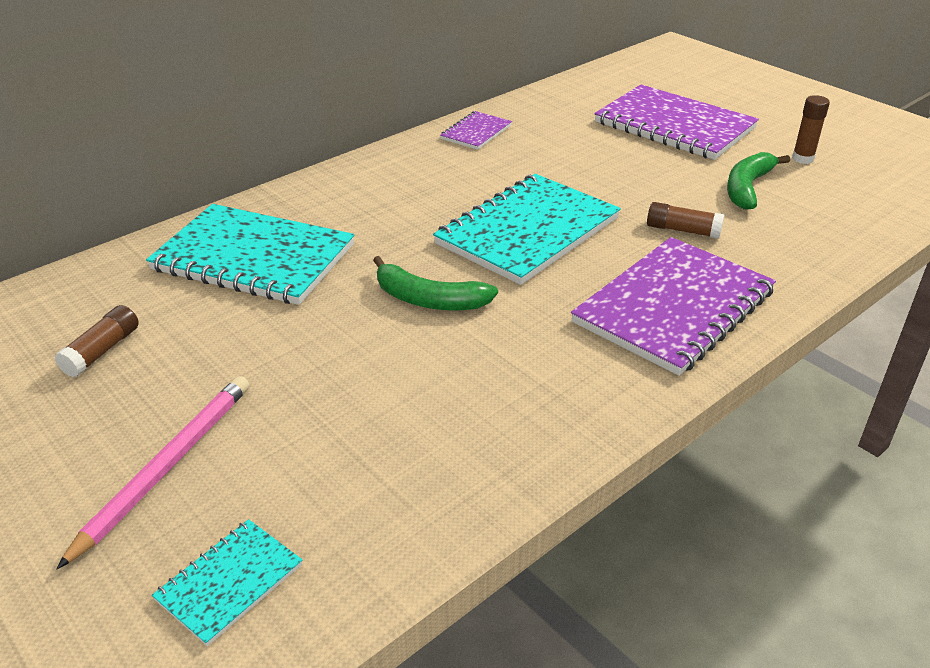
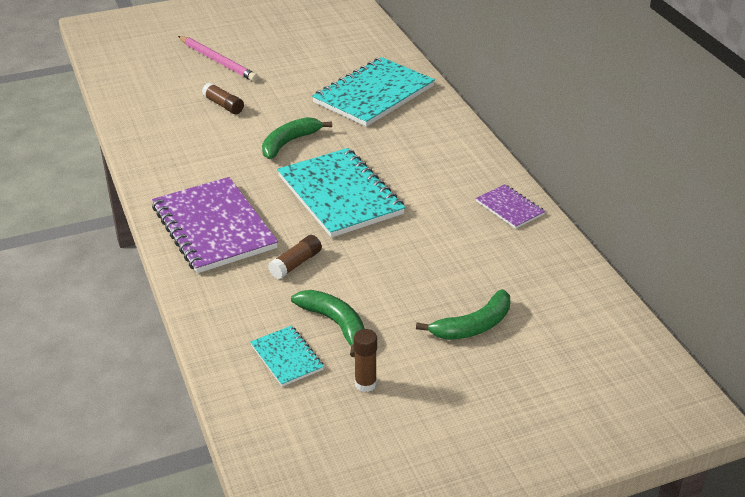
camera: 110 degrees right, 0 degrees up
(102, 351) = (314, 50): brown glue stick -> brown glue stick (223, 105)
(229, 582) = (143, 69): turquoise notebook -> turquoise notebook (287, 357)
(674, 126) = (473, 326): purple notebook -> green banana

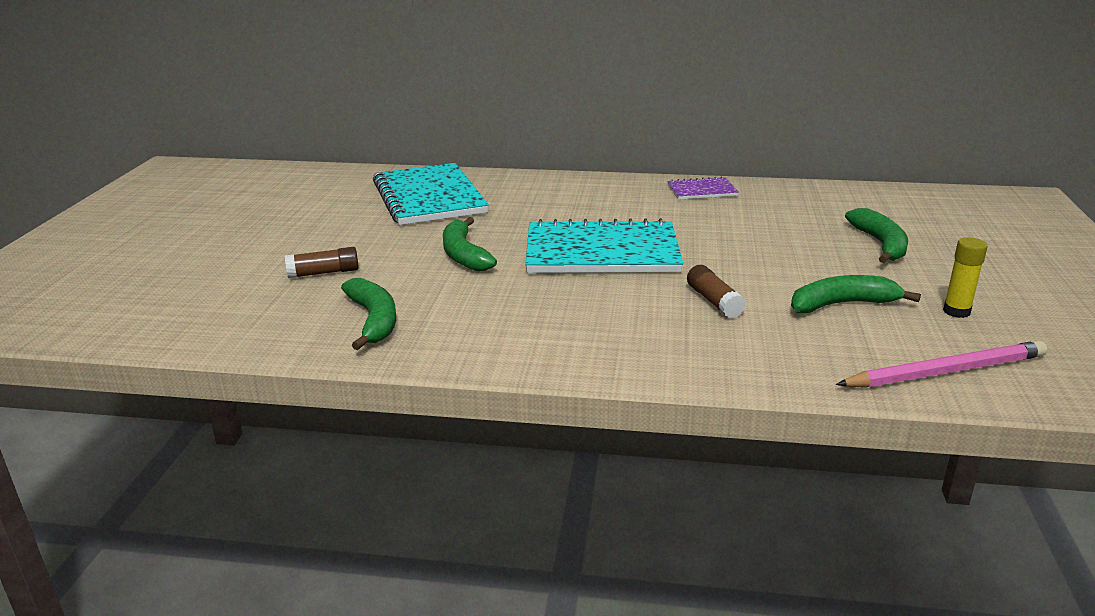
camera: 60 degrees left, 10 degrees down
(176, 146) = (374, 320): none -> green banana
(213, 227) = (593, 333): purple notebook -> none
(218, 61) = (213, 255): pink pencil -> pink pencil (945, 371)
(287, 357) = (892, 343): turquoise notebook -> none
(365, 384) = (956, 311): brown glue stick -> yellow glue stick

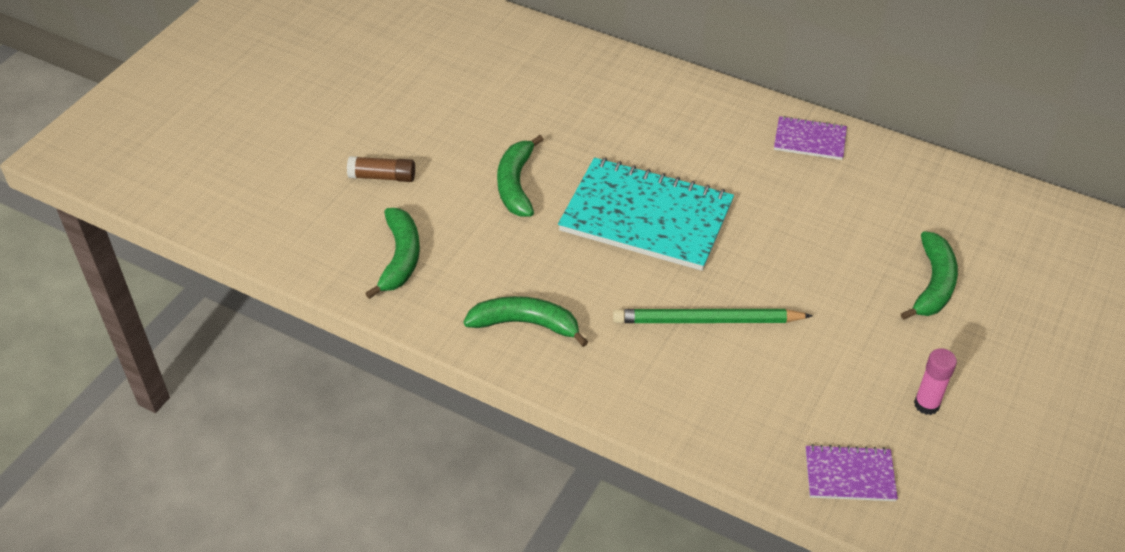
camera: 20 degrees right, 20 degrees up
(429, 197) = (524, 77): turquoise notebook -> none
(714, 301) = (707, 321): brown glue stick -> green pencil
(842, 304) = (824, 361): green banana -> green banana (525, 324)
(945, 371) = (849, 475): pink pencil -> purple notebook
(956, 311) = (926, 404): yellow glue stick -> pink glue stick

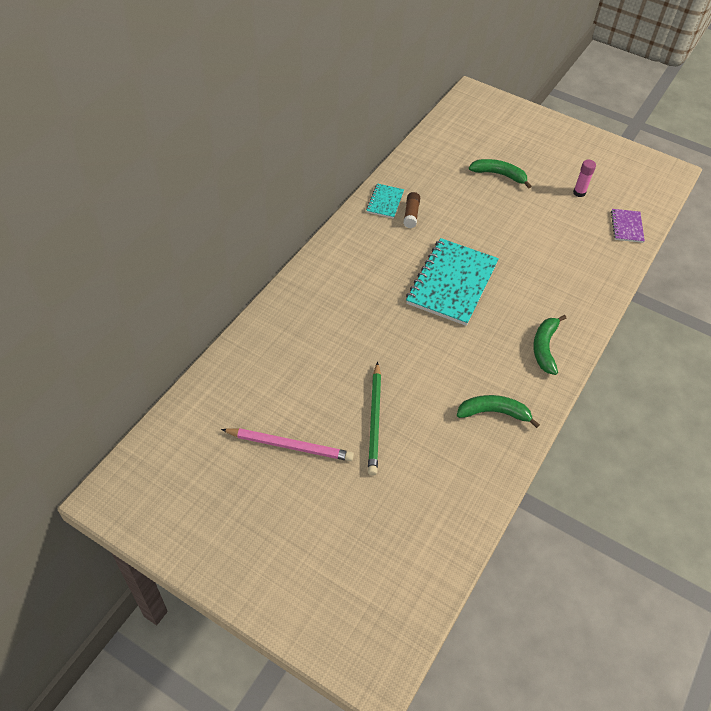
camera: 90 degrees left, 5 degrees up
(353, 71) = (289, 445): none -> pink pencil
(382, 177) = (414, 423): brown glue stick -> brown glue stick (411, 214)
(516, 184) = (423, 346): green banana -> none
(707, 321) = (533, 265): green pencil -> green pencil (375, 420)
(810, 140) = (385, 202): purple notebook -> turquoise notebook

